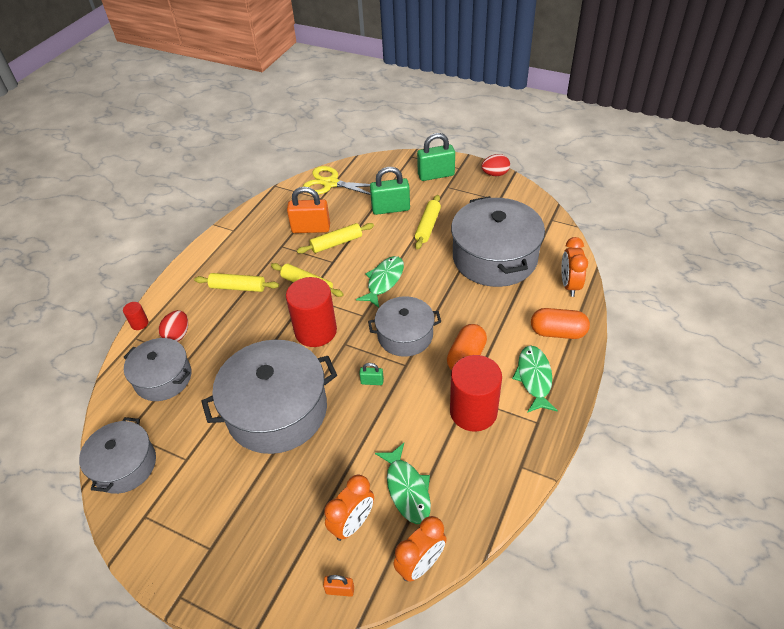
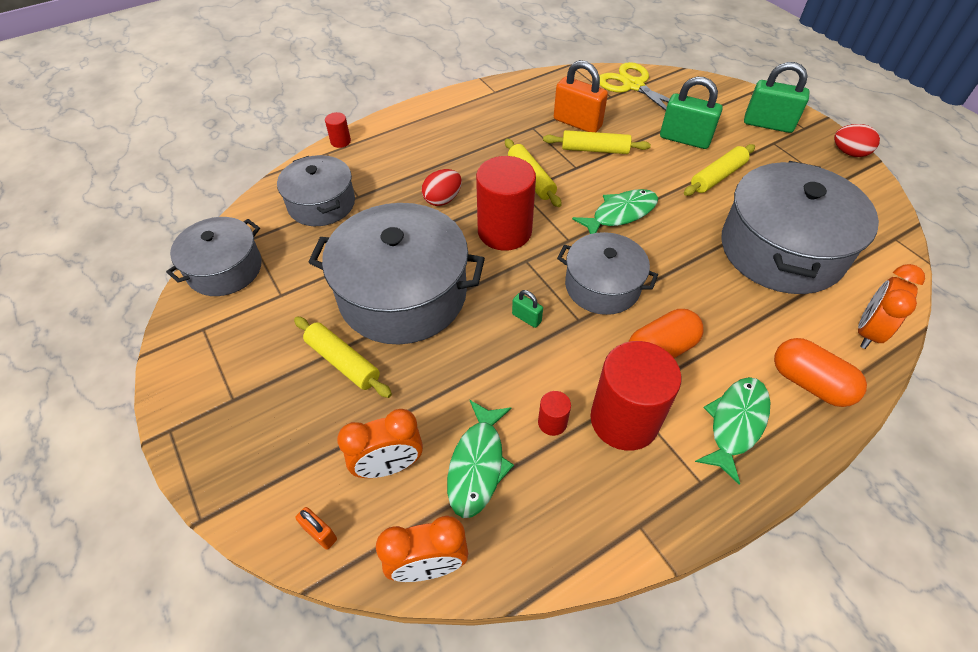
camera: 30 degrees right, 5 degrees up
(177, 335) = (366, 169): red egg -> red egg (442, 199)
(238, 287) = (457, 149): yellow rolling pin -> yellow rolling pin (343, 362)
(433, 437) = (552, 422): none -> red cylinder

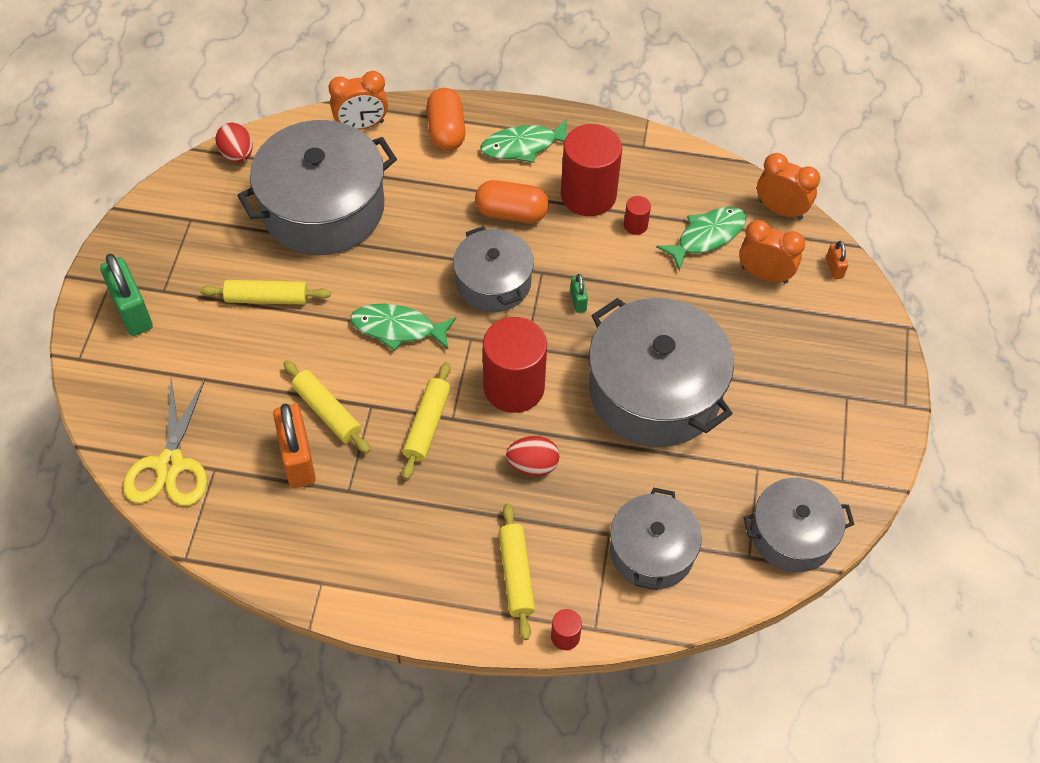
camera: 140 degrees left, 5 degrees up
(343, 362) = (745, 367): yellow rolling pin -> yellow rolling pin (516, 575)
(684, 139) = (230, 357): green padlock -> none
(849, 153) = (123, 232): red egg -> red egg (237, 154)

